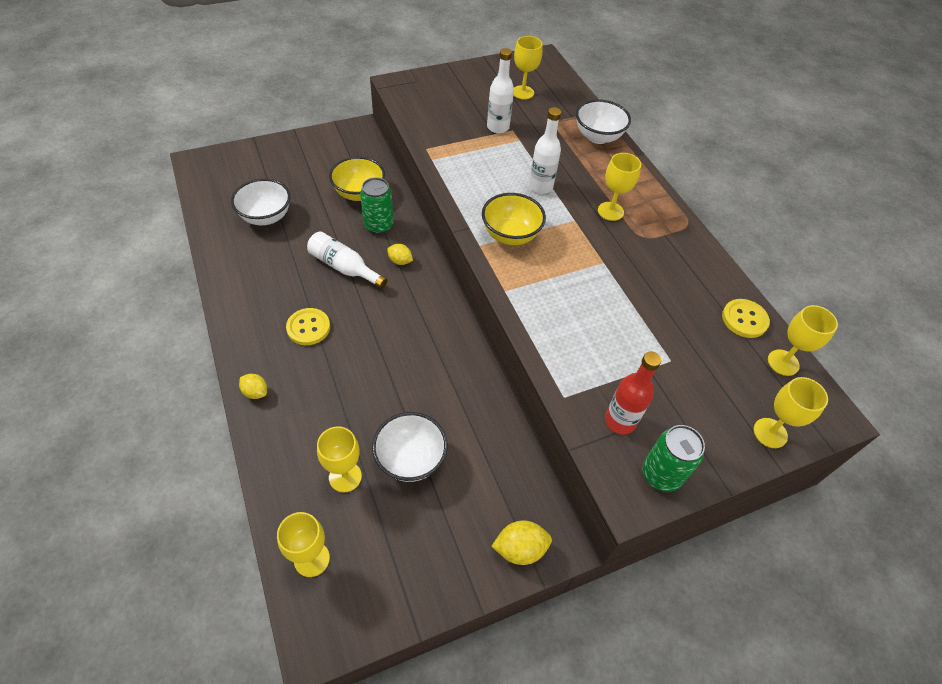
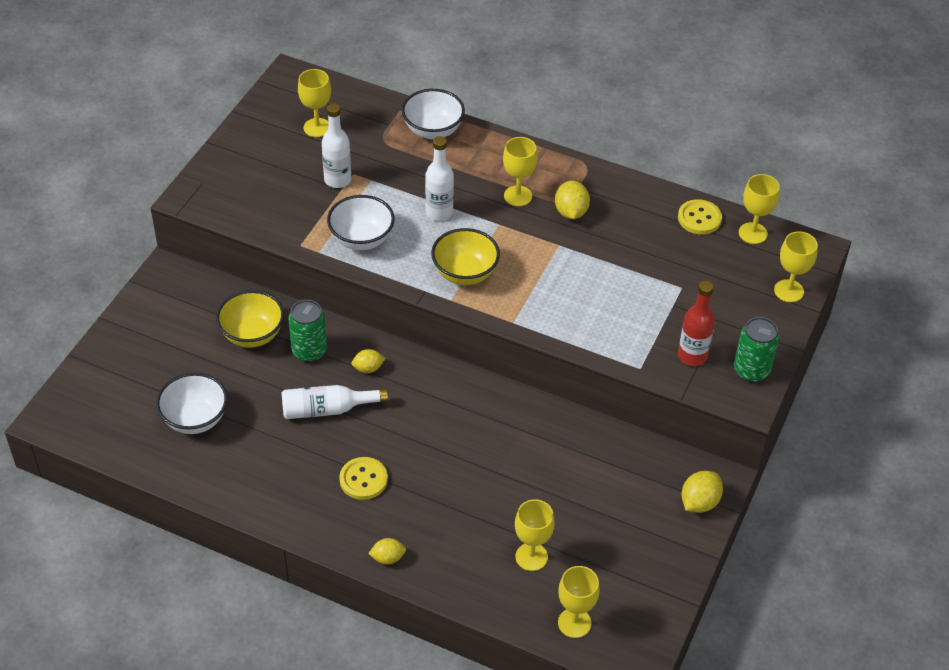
camera: 40 degrees left, 5 degrees down
(410, 459) = (562, 508): white bowl -> white bowl (361, 239)
(639, 247) = (571, 212): none -> yellow lemon

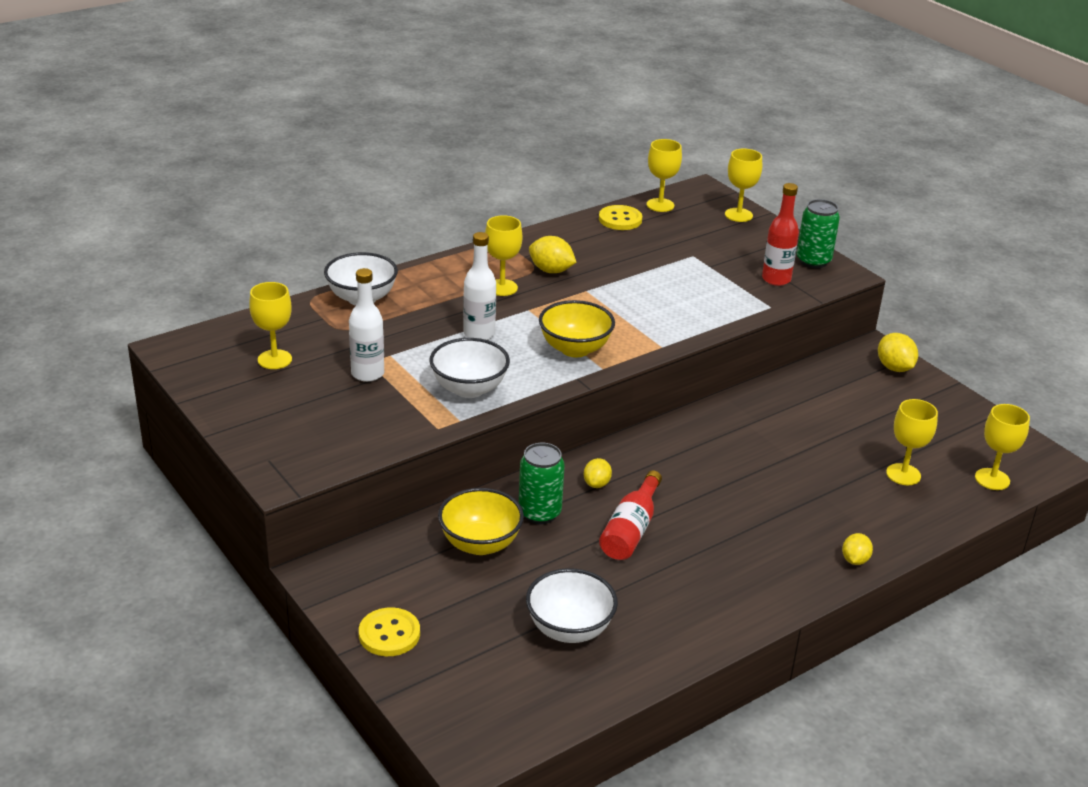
camera: 60 degrees left, 15 degrees down
(327, 409) = (631, 529): white bottle -> red bottle
(363, 479) = (743, 539): yellow button -> yellow button (389, 634)

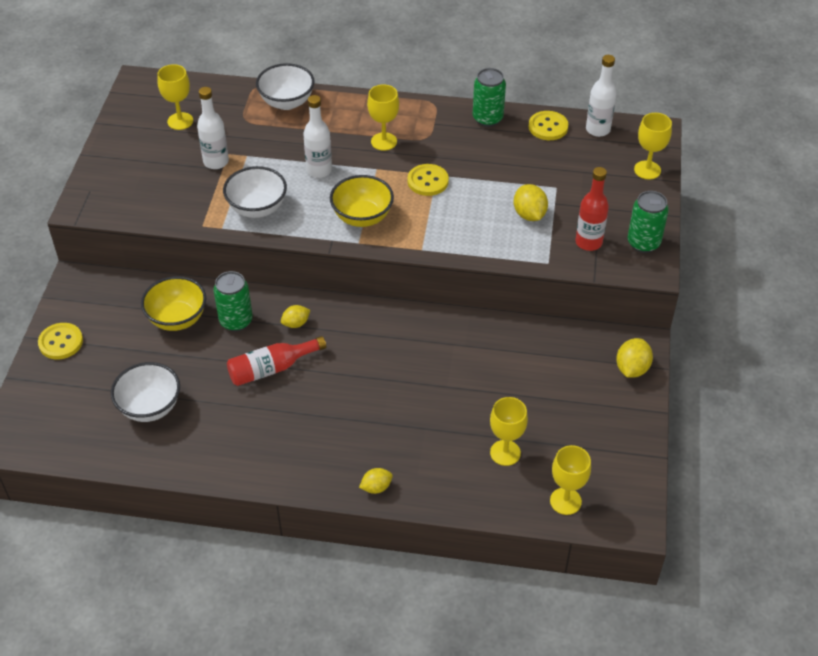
camera: 45 degrees right, 15 degrees up
(551, 270) = (436, 145): yellow lemon -> yellow lemon (529, 214)
(563, 234) = (487, 119): none -> green can
(587, 298) = (428, 181): none -> yellow button
(660, 205) = (598, 129): yellow goblet -> white bottle

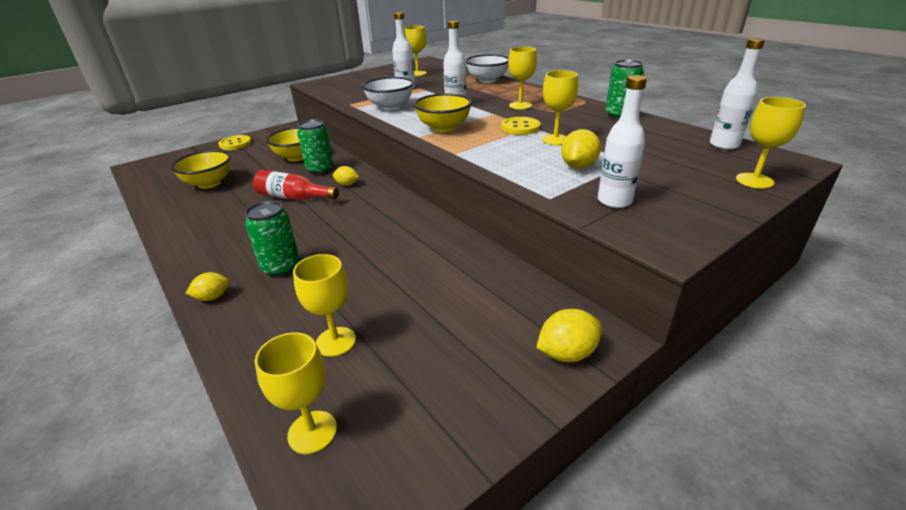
camera: 45 degrees right, 15 degrees down
(150, 407) = (209, 183): white bowl -> yellow bowl
(376, 487) = (213, 297): yellow lemon -> yellow lemon turned 45 degrees counterclockwise
(476, 186) = (555, 140): none -> yellow goblet
(548, 127) = (671, 132): yellow button -> none
(588, 242) = (614, 201): red bottle -> white bottle
(643, 243) = (682, 224): green can -> green can (281, 267)

